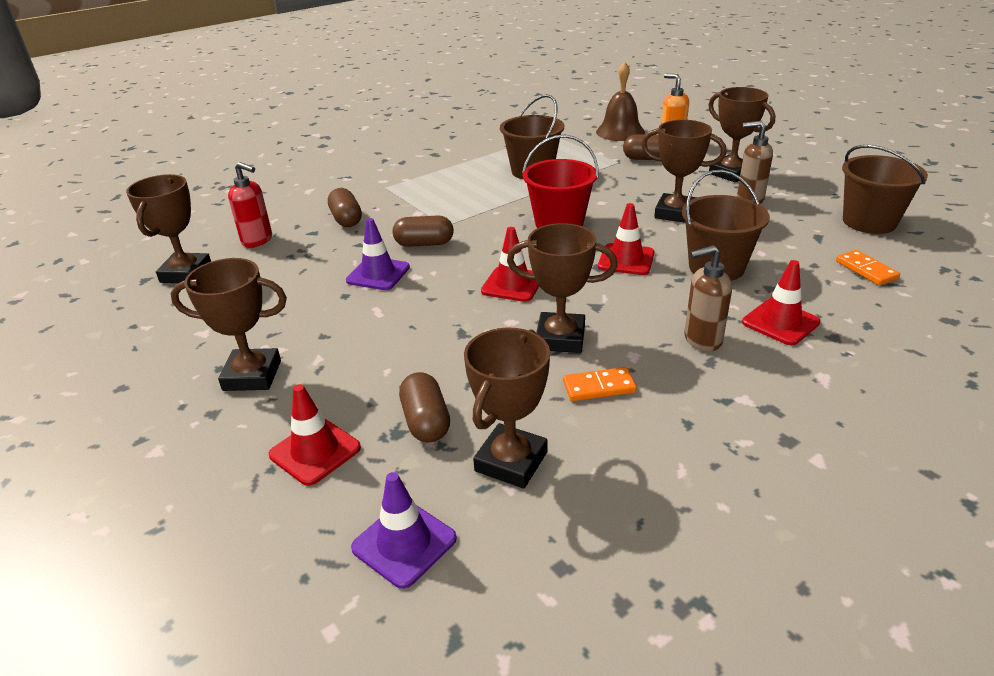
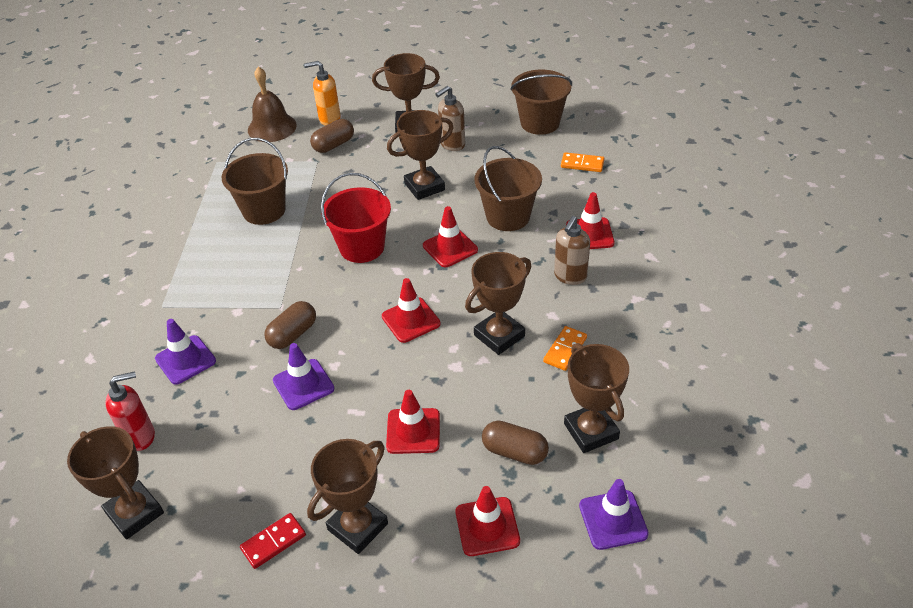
camera: 50 degrees left, 10 degrees up
(203, 343) = (273, 542): none -> red domino
(346, 219) = (185, 360): brown capsule -> purple traffic cone
(387, 350) = (413, 431): none -> red traffic cone

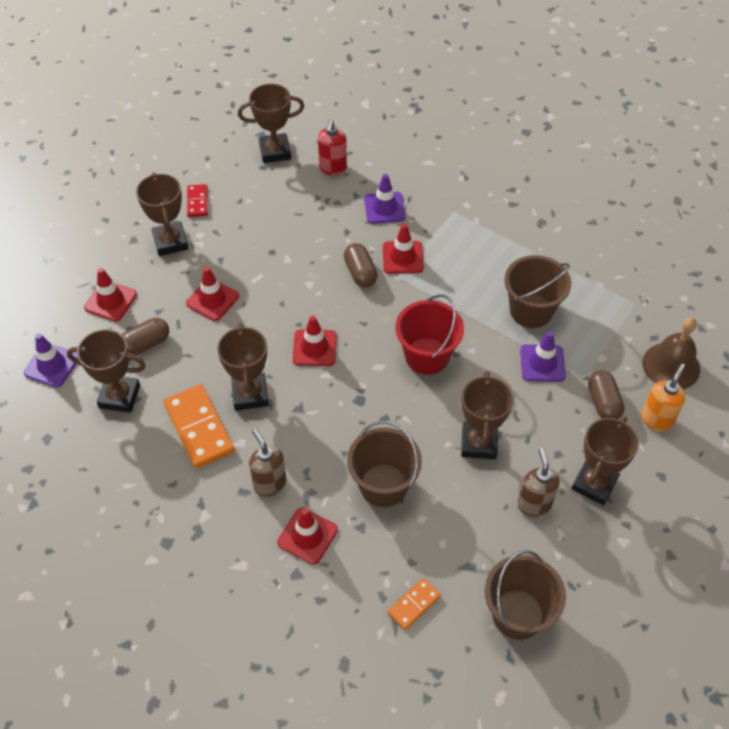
camera: 120 degrees right, 10 degrees up
(303, 384) = (306, 260): purple traffic cone -> purple traffic cone (542, 363)
(450, 248) = (376, 417): red traffic cone -> red traffic cone (402, 257)
(565, 350) = (199, 428): orange domino -> orange domino, size x1.84

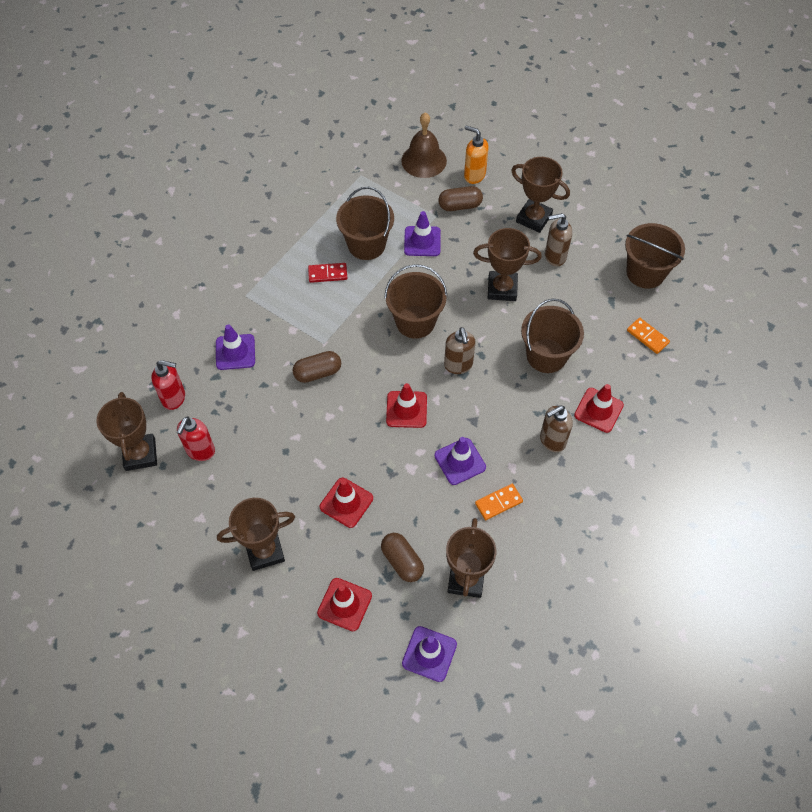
camera: 90 degrees left, 5 degrees up
(197, 202) = (208, 528): red domino -> red domino (327, 274)
(199, 428) = (498, 502): orange domino -> orange domino, size x0.54
(250, 394) = (460, 461): brown trophy -> purple traffic cone
(275, 191) = (200, 451): none -> red soap dispenser
(369, 396) = (458, 365): none -> brown soap dispenser
(402, 257) = (300, 338): red traffic cone -> none
(427, 356) = (415, 322): red bucket -> brown bucket

